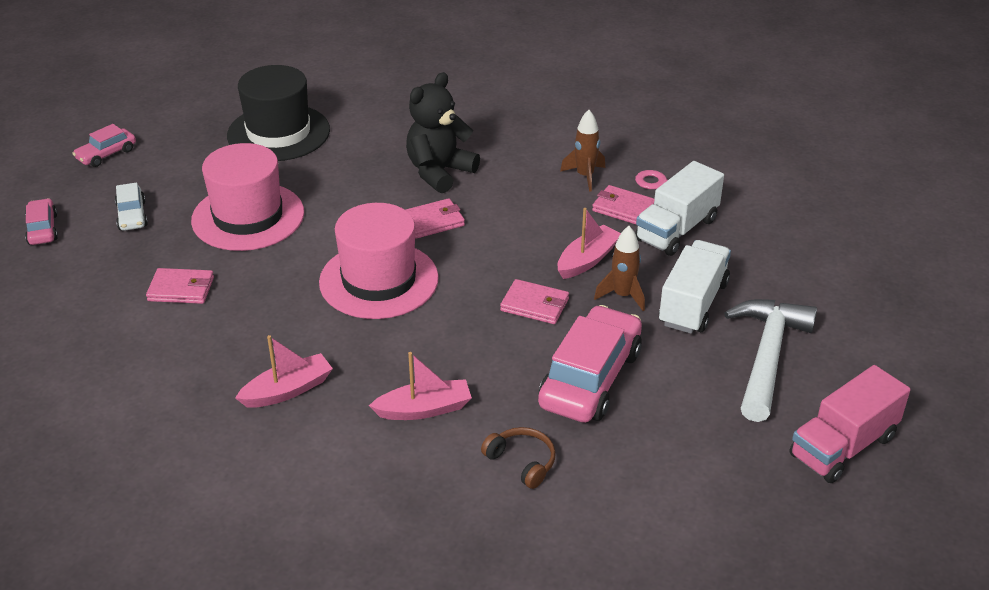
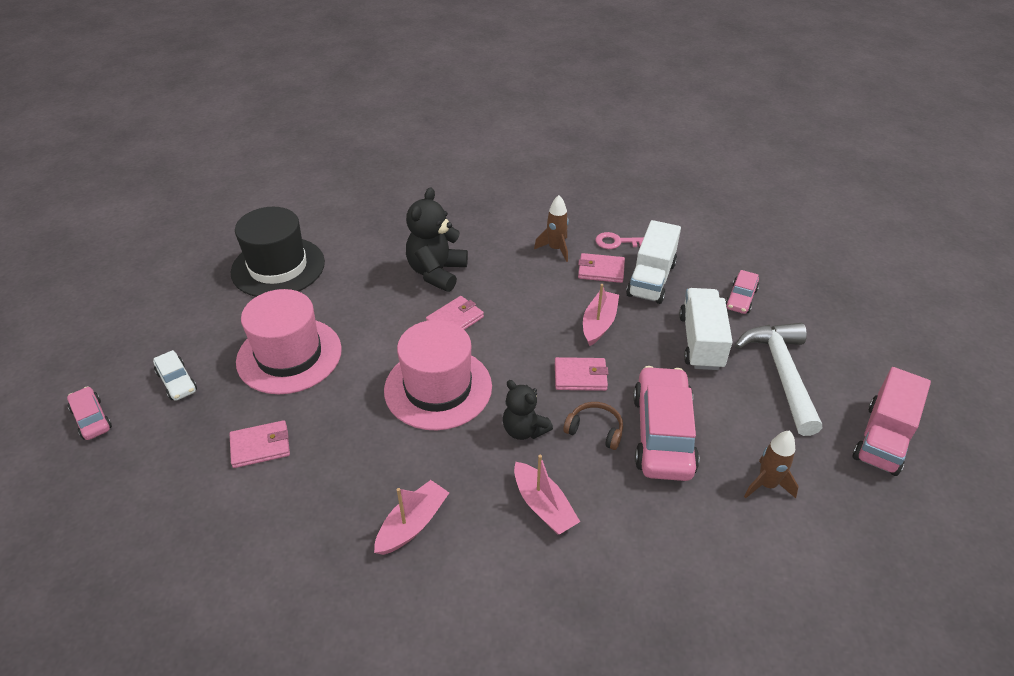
camera: 20 degrees left, 5 degrees up
(106, 154) = (123, 325): pink car -> pink car (741, 298)
(424, 409) = (543, 506): pink boat -> pink boat turned 90 degrees clockwise
(445, 339) = (524, 430): none -> black teddy bear
(522, 462) = (653, 533): brown headphones -> brown headphones (595, 430)
(623, 296) = (644, 349): brown rocket -> brown rocket (767, 485)

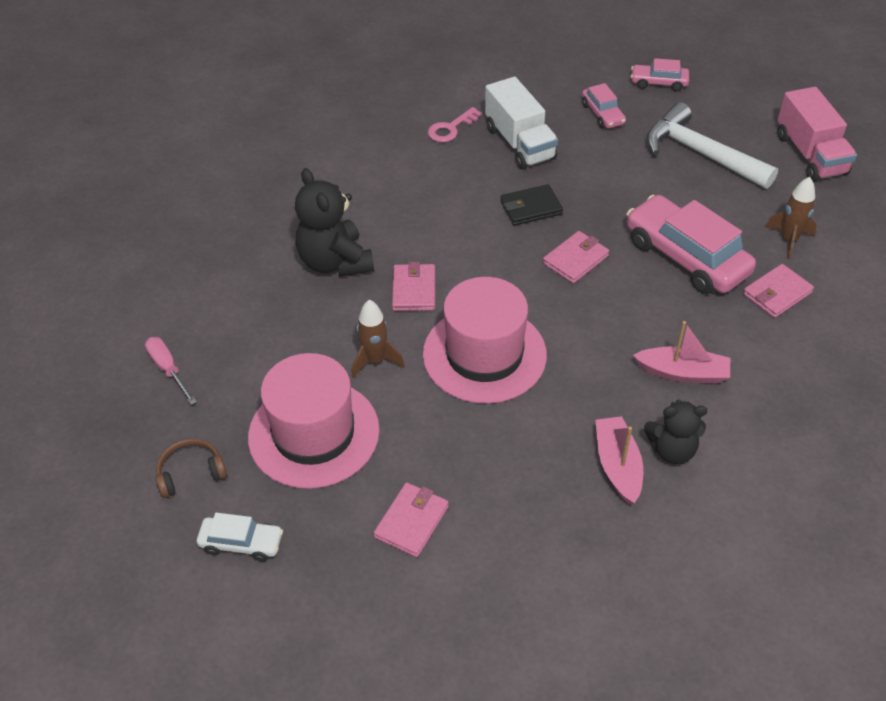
camera: 45 degrees left, 5 degrees up
(92, 419) = (210, 645): pink car -> pink car (658, 83)
(278, 267) = (168, 369): black hat -> pink screwdriver
(524, 430) = (594, 332): black teddy bear -> black teddy bear (672, 450)
(555, 249) = (408, 169): brown rocket -> brown rocket (375, 361)
(595, 430) = (640, 291): brown headphones -> brown headphones (191, 473)
(599, 323) = (531, 208): pink boat -> black wallet
(601, 270) = (471, 162): pink wallet -> pink wallet (777, 293)
(701, 342) = (620, 168): white truck -> none

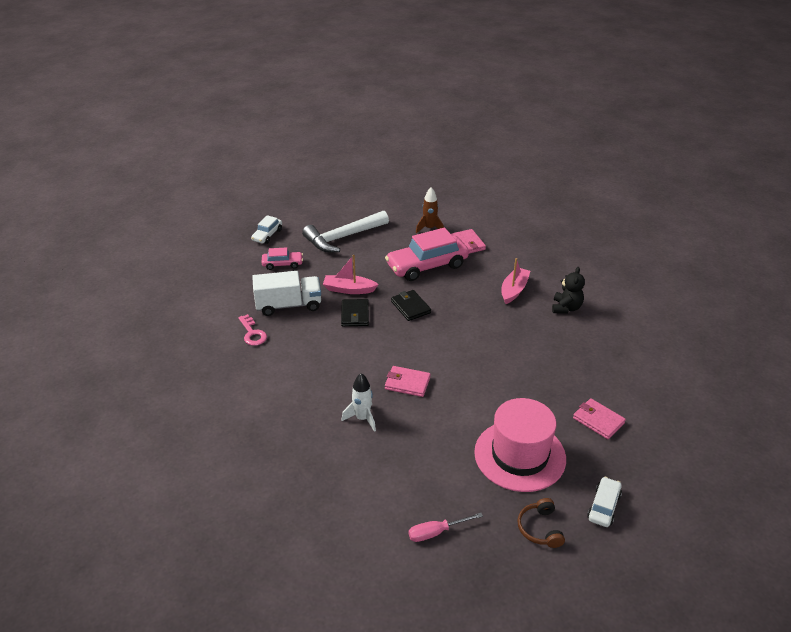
camera: 75 degrees left, 10 degrees down
(335, 262) = (362, 418): black teddy bear -> white rocket
(375, 361) = (465, 414): brown rocket -> none
(484, 354) = (476, 363): pink hat -> none
(575, 260) = (410, 307): pink wallet -> black wallet
(617, 465) = (573, 329): pink boat -> pink boat (349, 289)
(658, 83) = (267, 235): pink car -> white car
(810, 154) = (366, 202): pink truck -> none

